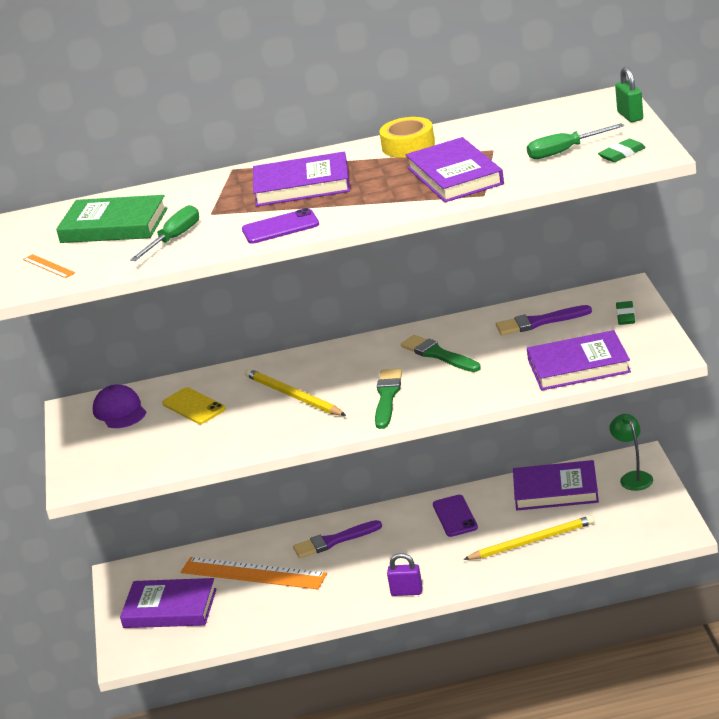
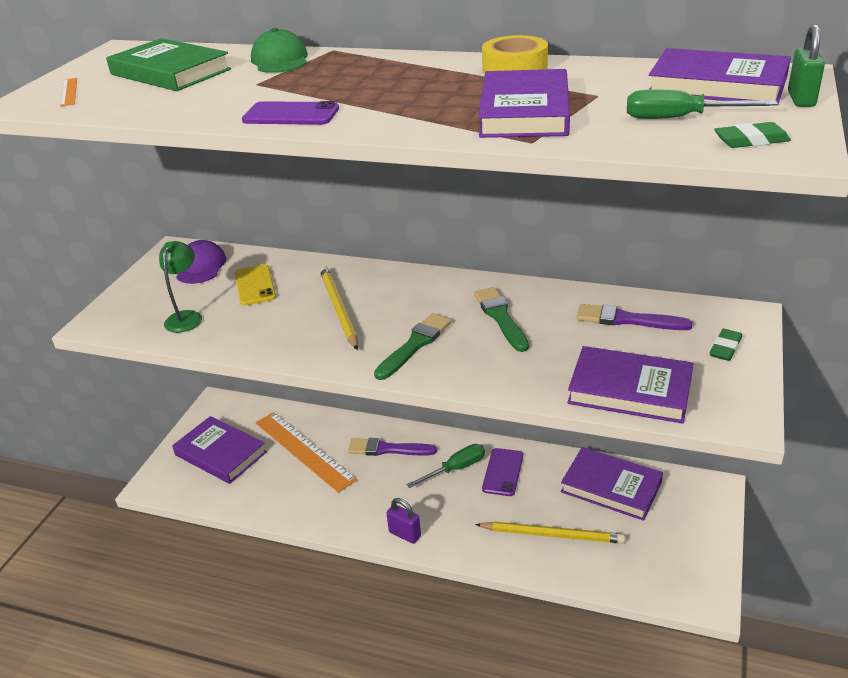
camera: 25 degrees right, 5 degrees up
(174, 238) = (192, 97): green screwdriver -> green screwdriver (456, 469)
(199, 190) = (280, 60): none -> green cap
(302, 185) = (367, 80): purple book -> purple book (717, 85)
(633, 477) = (695, 507): green lamp -> green lamp (186, 317)

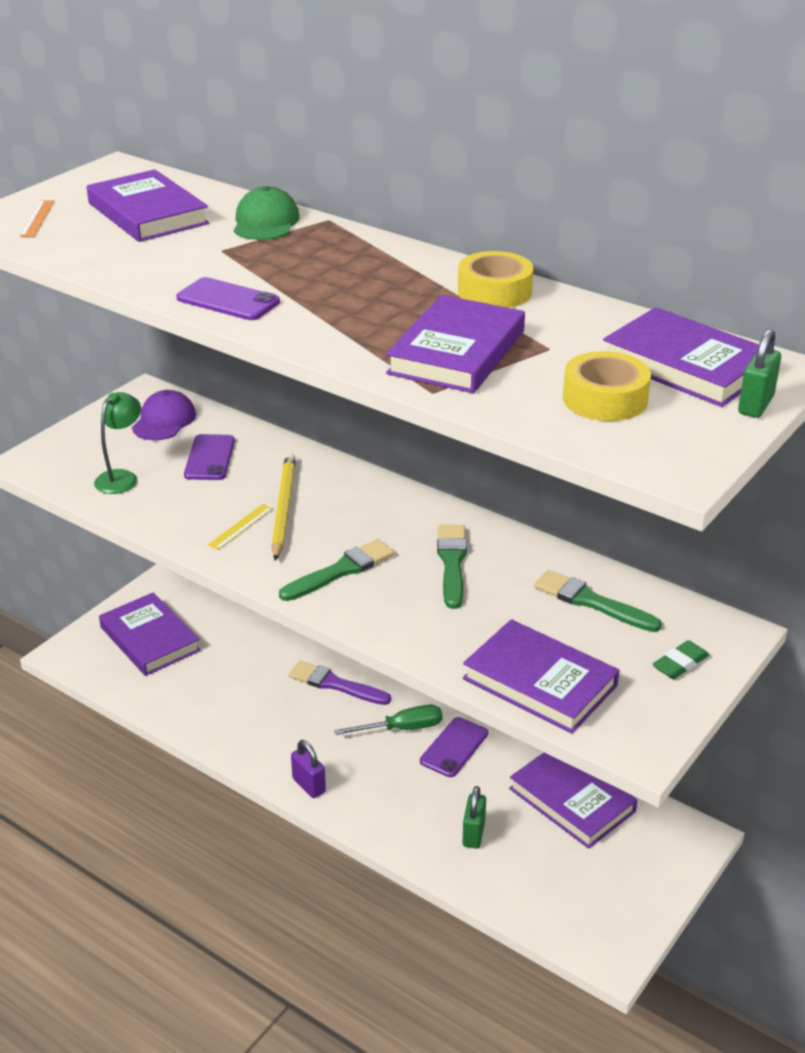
camera: 15 degrees right, 0 degrees up
(170, 72) = (148, 213): green book -> purple book
(255, 285) = (209, 458): yellow phone -> purple phone
(304, 450) = (242, 660): orange ruler -> none
(311, 331) = (241, 527): none -> yellow ruler
(552, 535) = (473, 834): yellow pencil -> green padlock
(627, 320) = (591, 602): purple brush -> green brush
(679, 118) = (605, 399): green screwdriver -> yellow tape
(751, 141) = (649, 445): green eraser -> none

